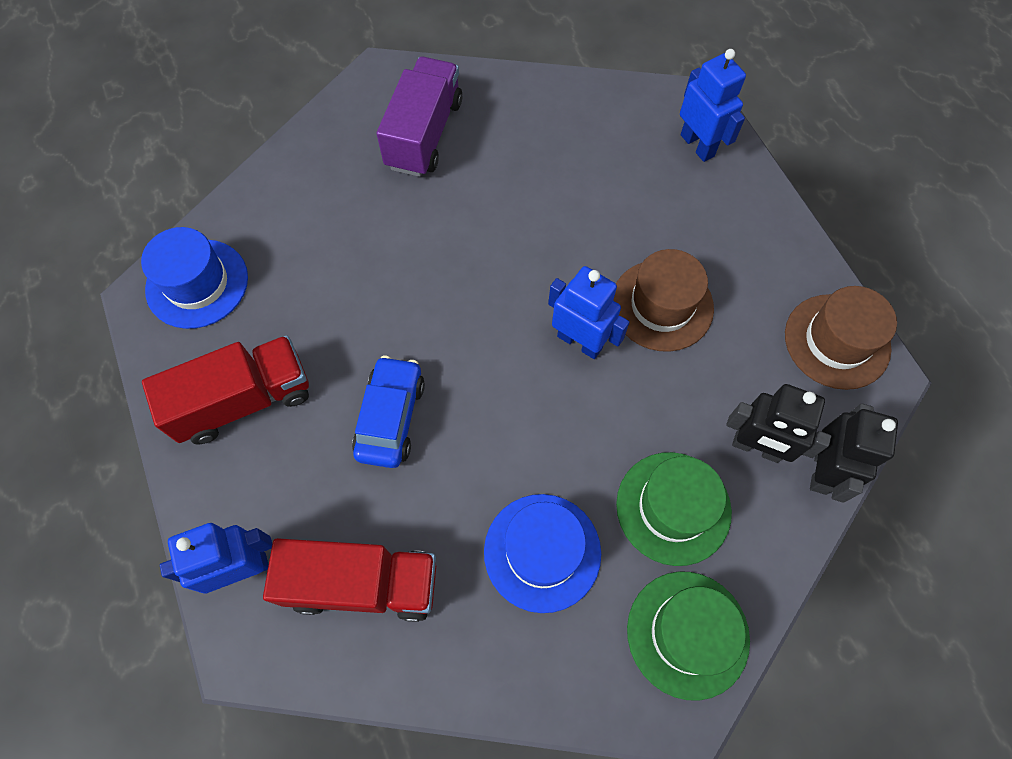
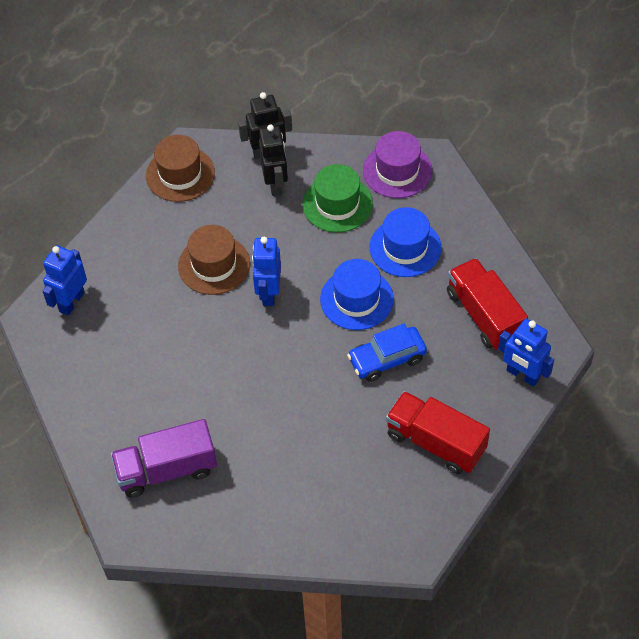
camera: 120 degrees left, 10 degrees down
(197, 283) = (382, 529): blue hat -> blue hat (356, 299)
(687, 634) = (397, 171): green hat -> purple hat

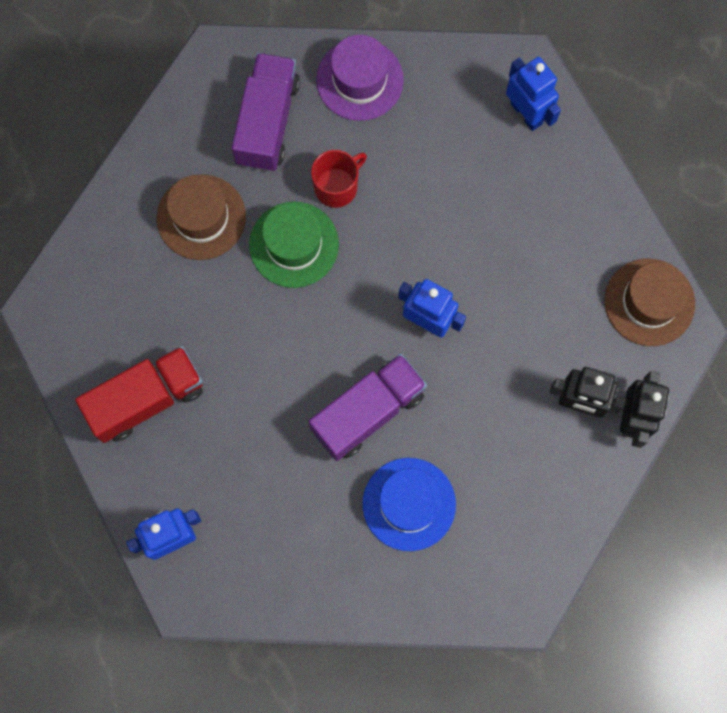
camera: 115 degrees right, 20 degrees up
(195, 397) = (337, 186): none -> red mug
(214, 265) = (497, 281): brown hat -> brown hat (201, 217)
(337, 204) = (512, 459): green hat -> green hat (294, 244)
(356, 299) = (368, 412): blue hat -> purple truck
(387, 359) = (273, 403): blue car -> none
(397, 171) = (525, 556): purple hat -> purple hat (359, 80)
(484, 315) = (269, 541): red truck -> none

